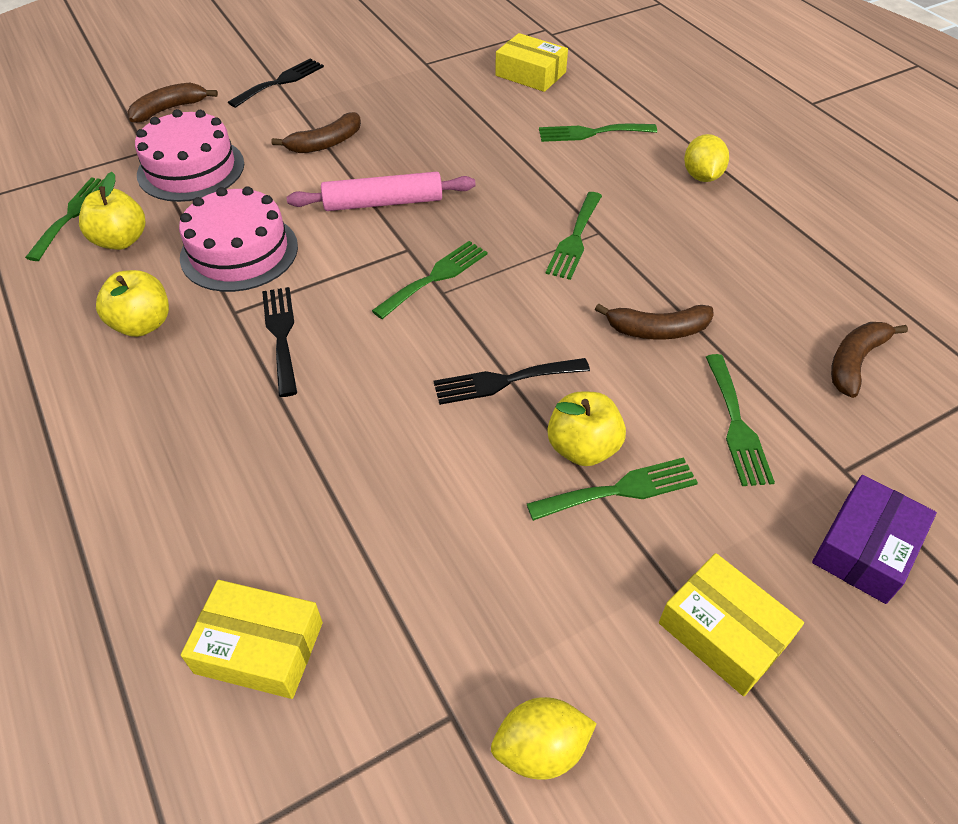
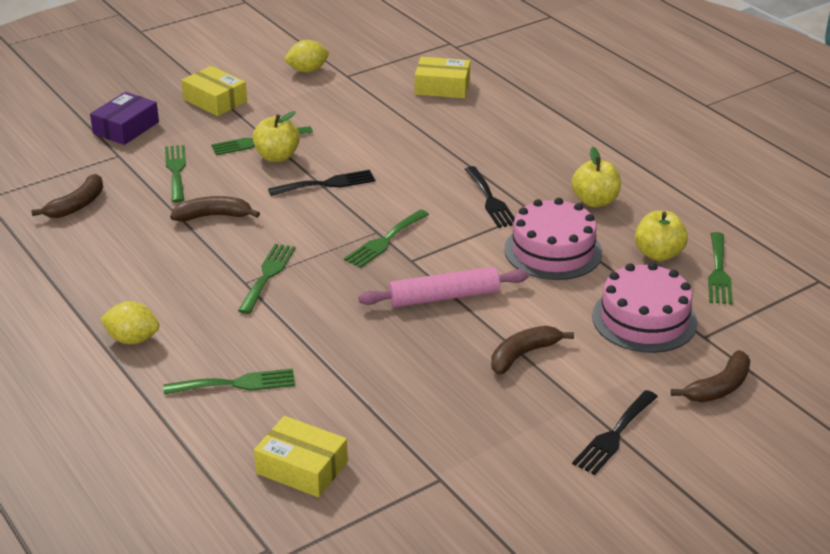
camera: 175 degrees right, 15 degrees down
(701, 176) = (132, 339): yellow lemon -> yellow lemon turned 75 degrees counterclockwise

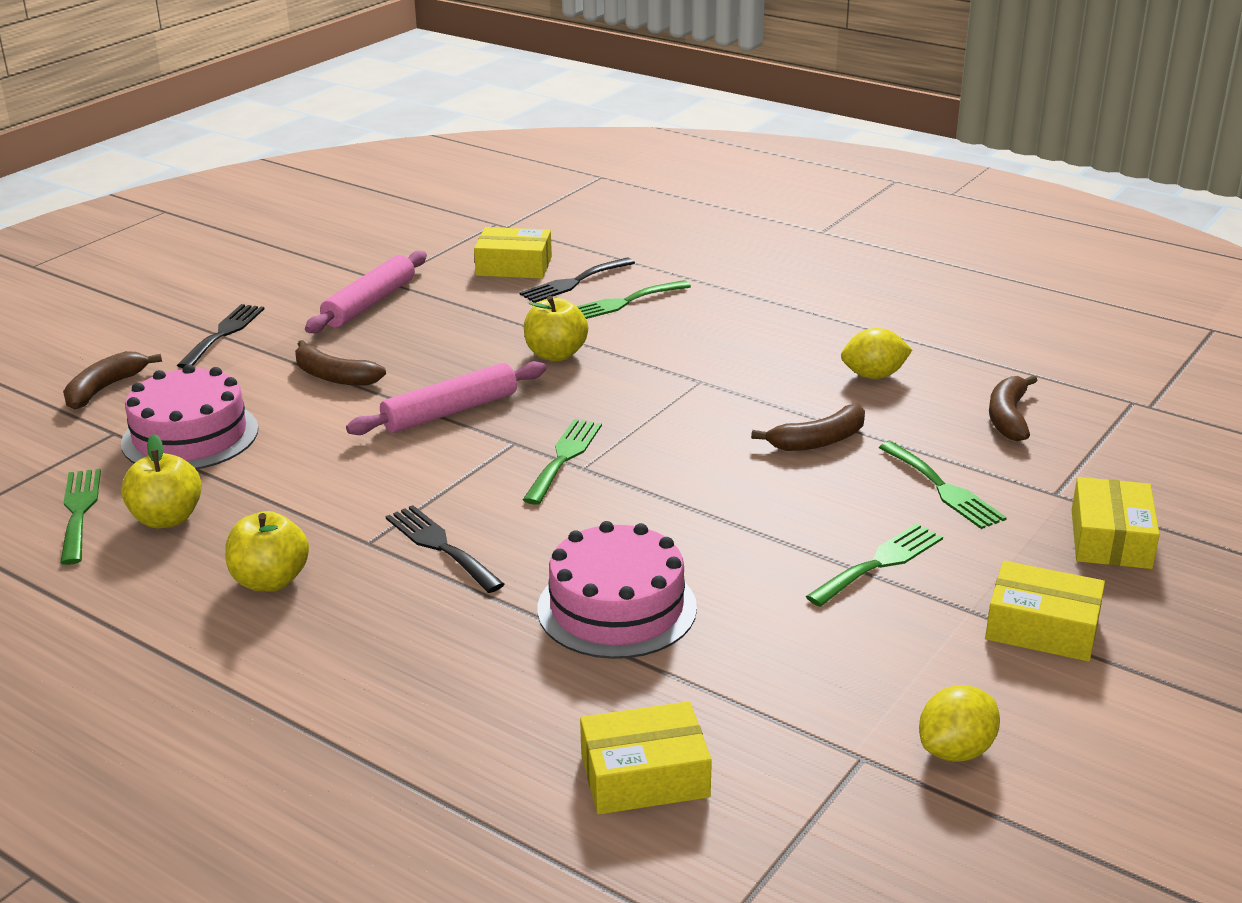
camera: 160 degrees right, 5 degrees down
(126, 128) = (1110, 539): purple box -> yellow box
(132, 339) = (763, 313): yellow lemon -> yellow lemon (873, 376)
(267, 275) = (680, 392): green fork -> none
(277, 156) = (822, 544): yellow apple -> yellow apple (556, 354)
(327, 184) = (706, 517): black fork -> black fork (574, 282)
(467, 445) = (369, 303): none -> pink rolling pin
(523, 355) = (334, 376): brown banana -> brown banana turned 90 degrees clockwise
(553, 251) = (323, 492): pink cake -> pink cake (617, 608)

